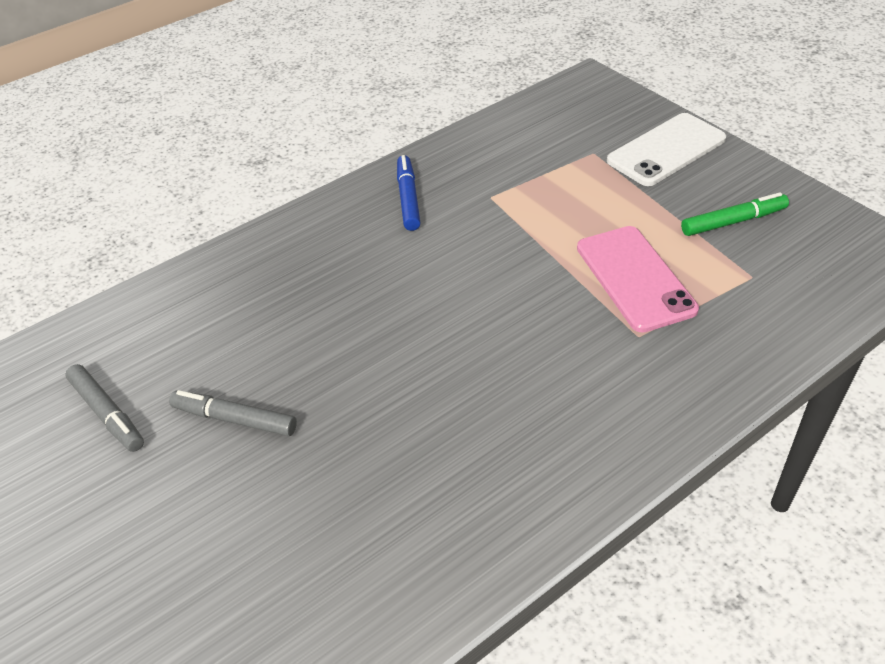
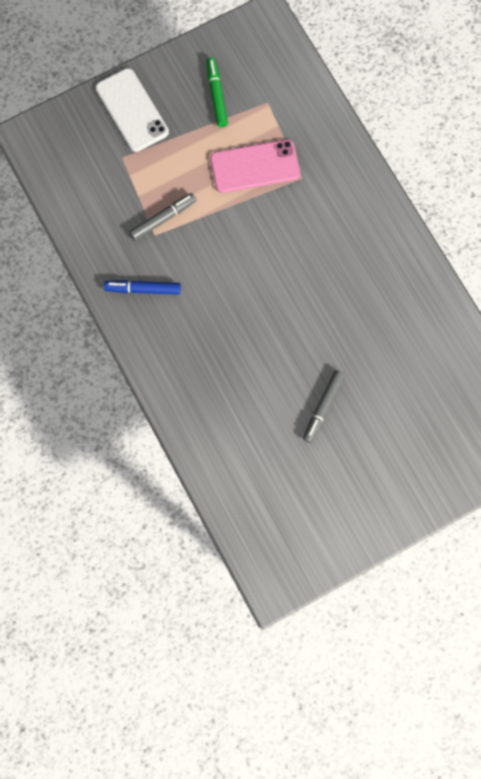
camera: 85 degrees left, 30 degrees up
(108, 413) = (305, 482): grey marker -> grey marker (163, 218)

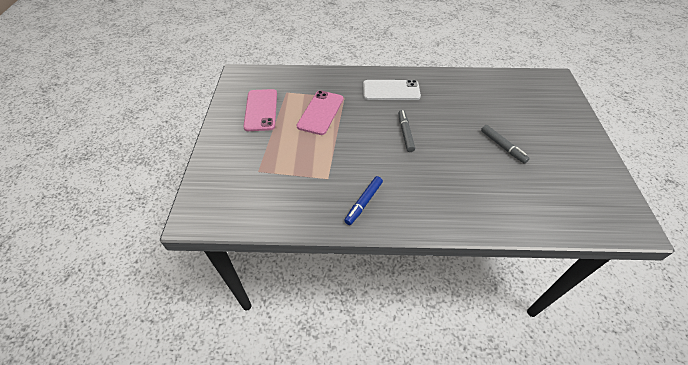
camera: 60 degrees left, 25 degrees down
(132, 110) = (231, 151): white phone -> white phone (391, 90)
(163, 218) = (319, 169): grey marker -> grey marker (405, 133)
(216, 95) = (261, 110): green marker -> pink phone

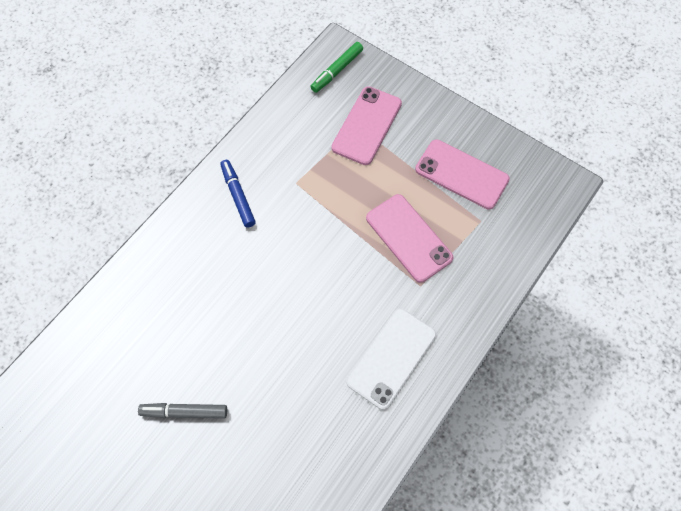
camera: 125 degrees right, 15 degrees up
(214, 207) = (337, 71): none -> green marker
(254, 166) = (367, 125): none -> pink phone
(405, 133) = (297, 311): grey marker -> none

